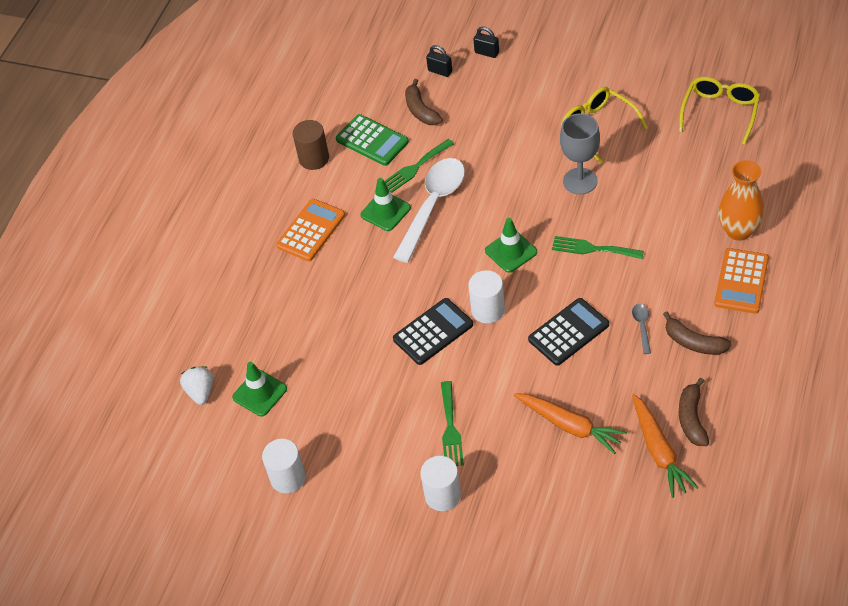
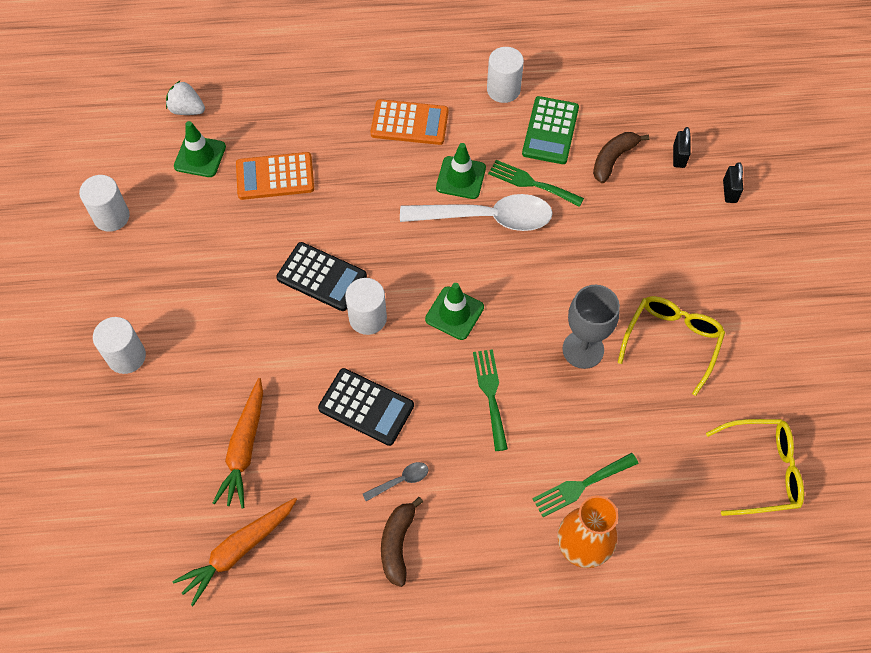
camera: 60 degrees right, 10 degrees up
(200, 392) = (187, 110): white strawberry -> white strawberry turned 120 degrees counterclockwise
(314, 158) = (503, 90): brown cylinder -> white cylinder
(450, 428) = (208, 335): green fork -> green fork (581, 486)
(692, 418) = (292, 573): brown banana -> none
(741, 281) = (506, 572): orange calculator -> orange calculator (275, 176)

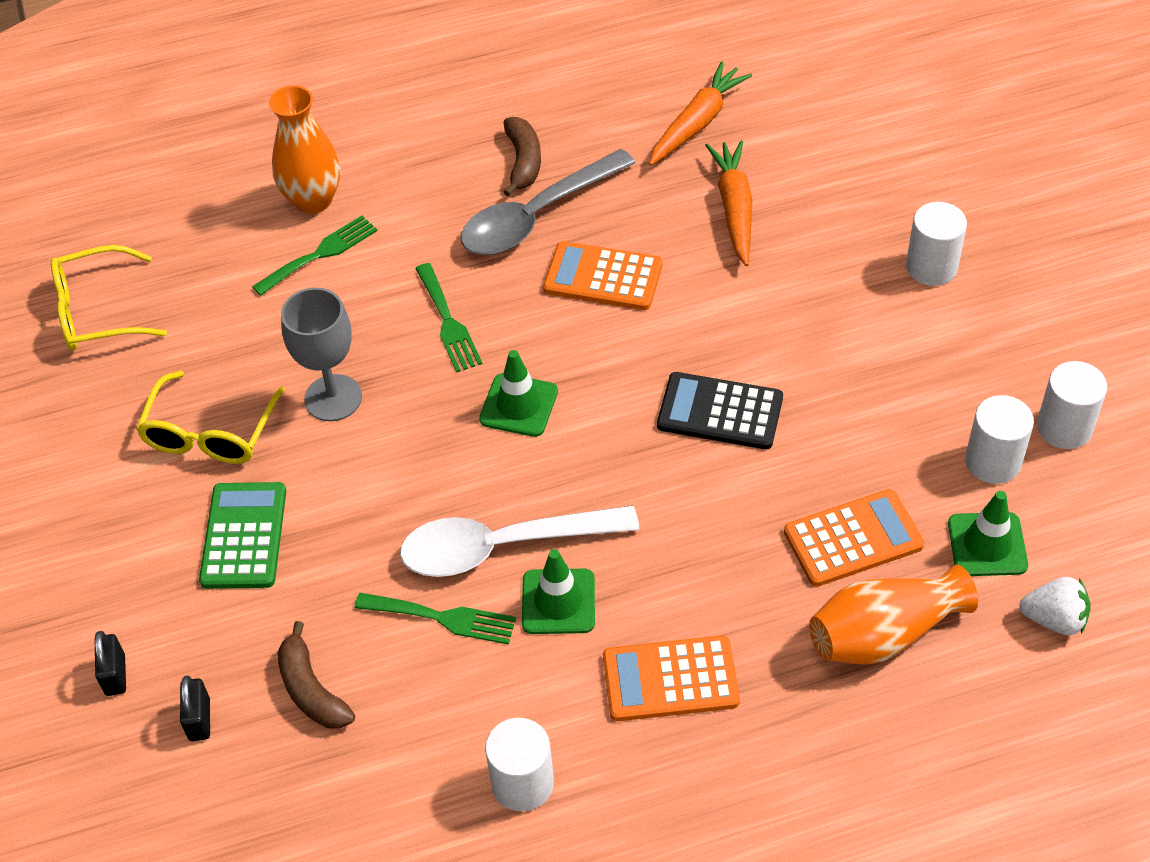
camera: 170 degrees right, 10 degrees down
(283, 121) = (884, 634): none -> orange vase
(366, 407) = (603, 277): black calculator -> orange calculator
(368, 318) = (636, 375): white cylinder -> white cylinder (993, 461)
(400, 481) = (537, 216): grey spoon -> grey spoon, size x2.44
(550, 131) = (425, 719): green calculator -> green calculator (244, 536)
(613, 159) = (311, 690): brown banana -> brown banana turned 120 degrees clockwise

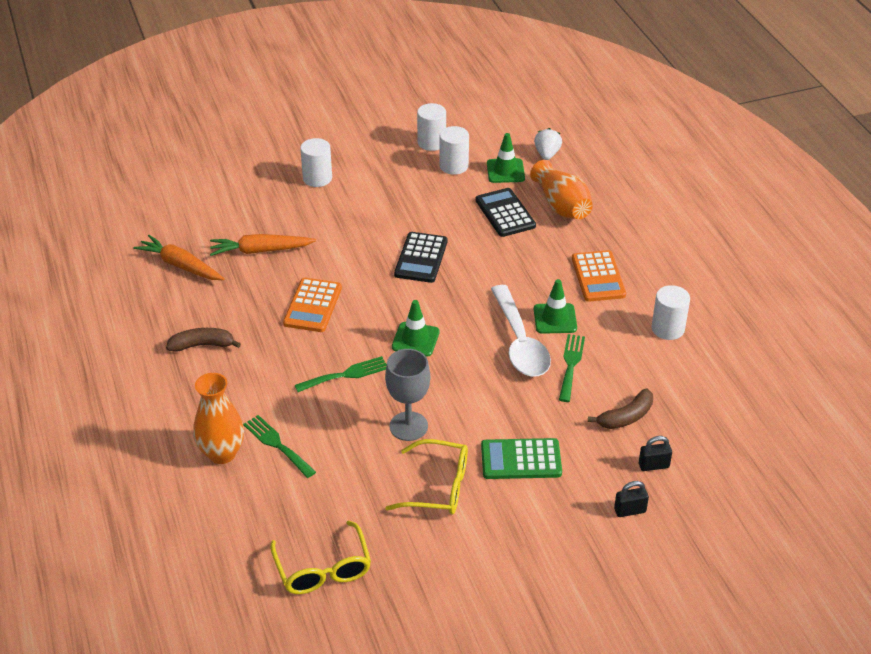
camera: 95 degrees left, 10 degrees down
(537, 216) = (255, 337): grey spoon -> none
(853, 539) = (505, 213): orange calculator -> black calculator

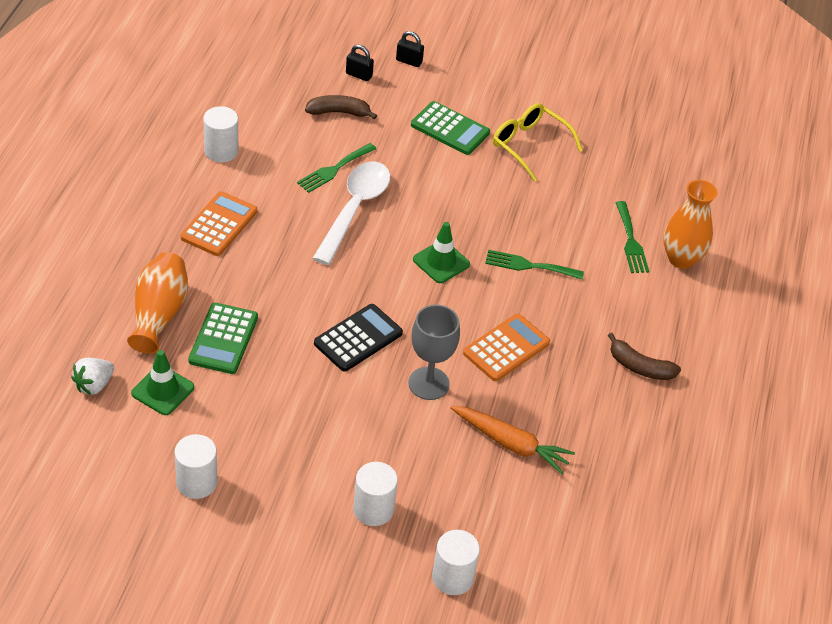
camera: 150 degrees left, 5 degrees up
(180, 265) = (608, 475): orange carrot -> none
(323, 569) = (656, 142): yellow glasses -> none
(408, 426) = (513, 197): grey goblet -> grey goblet (428, 383)
(454, 166) = (208, 432): white cylinder -> white cylinder (452, 577)
(505, 213) = (223, 339): black calculator -> green calculator
(555, 319) = (302, 211): green traffic cone -> none

